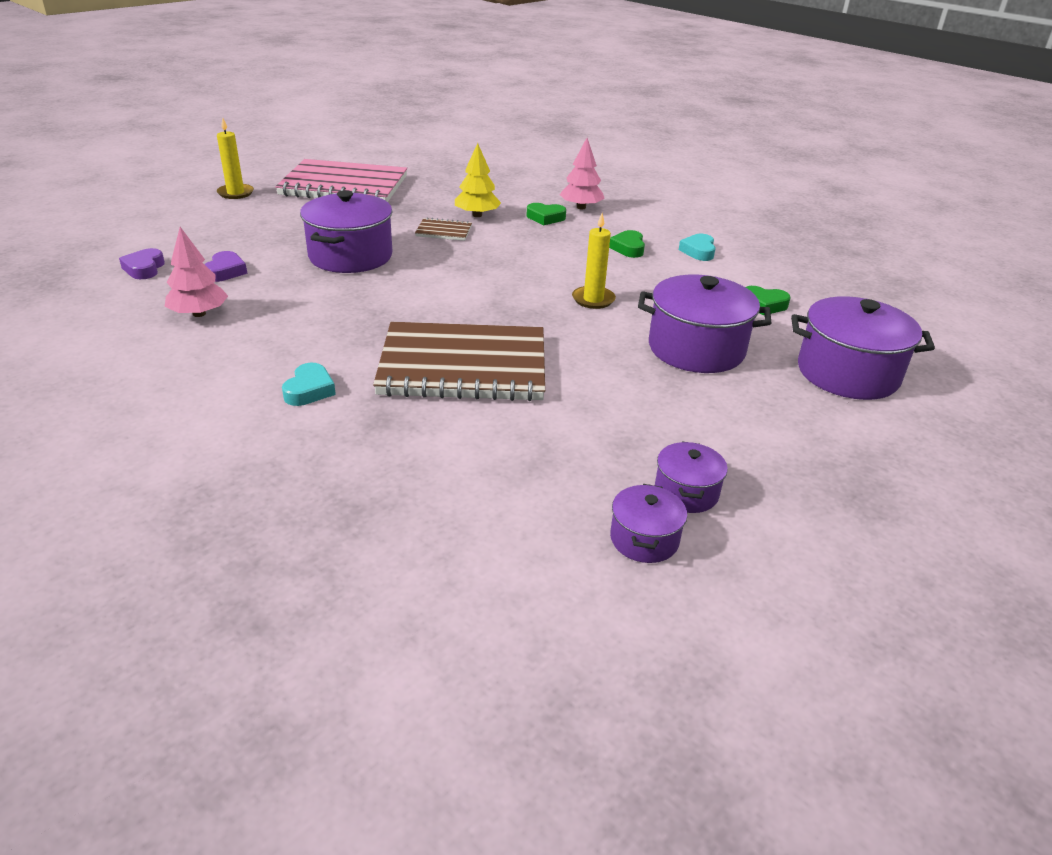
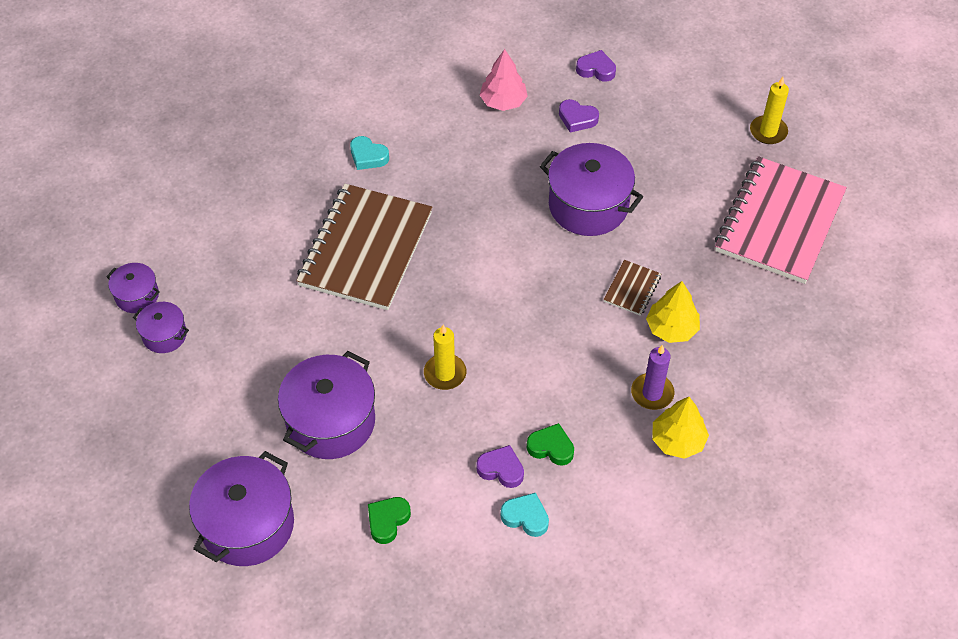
camera: 110 degrees right, 20 degrees up
(545, 218) = (652, 393): green heart -> purple candle
(581, 207) = (677, 440): pink tree -> yellow tree
(666, 264) = (501, 469): none -> purple heart

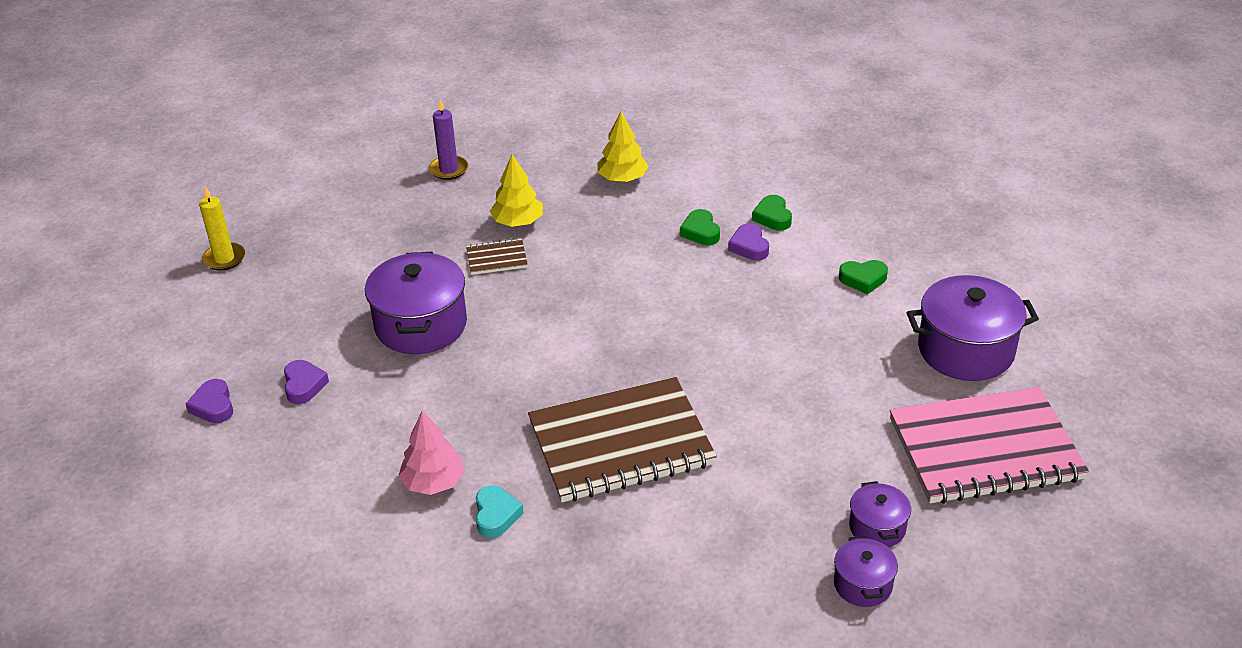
camera: 125 degrees left, 15 degrees down
(331, 421) = (822, 358): purple pot -> none
(445, 373) = (699, 318): yellow candle -> none
(503, 101) = (320, 452): pink tree -> pink tree (433, 482)
(525, 517) = (772, 217): turquoise heart -> green heart
(652, 393) = (593, 206): purple candle -> purple candle (449, 169)
(779, 222) = (341, 212): pink notebook -> pink notebook (985, 449)

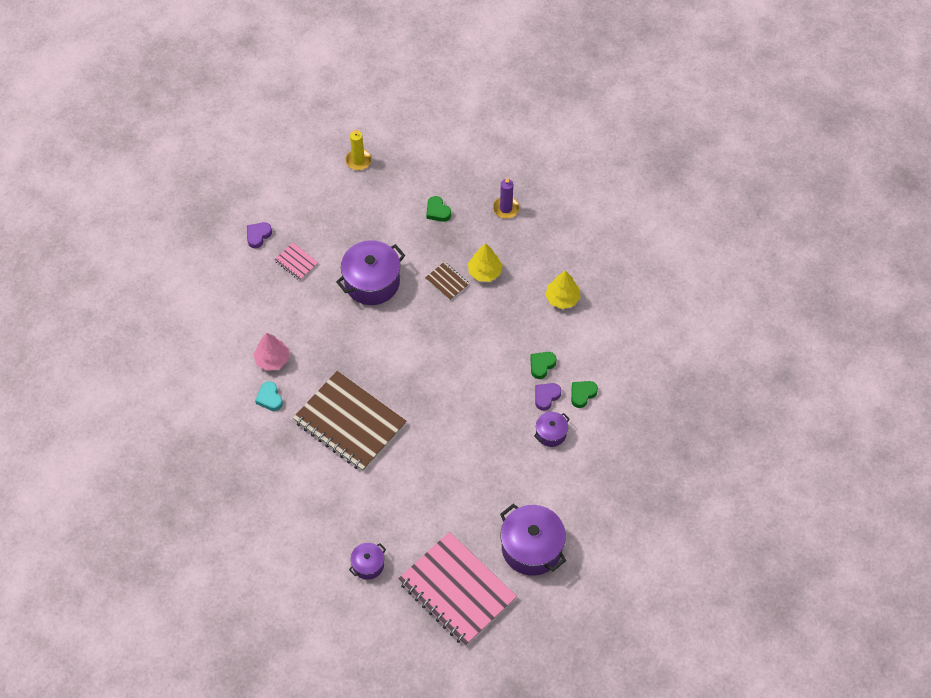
camera: 55 degrees right, 20 degrees up
(304, 385) = (296, 262): purple heart -> pink notebook
(496, 515) = (269, 398): turquoise heart -> turquoise heart turned 105 degrees clockwise
(862, 584) = (327, 575): purple pot -> purple pot (551, 433)
(863, 279) = (557, 469): green heart -> green heart (437, 211)

